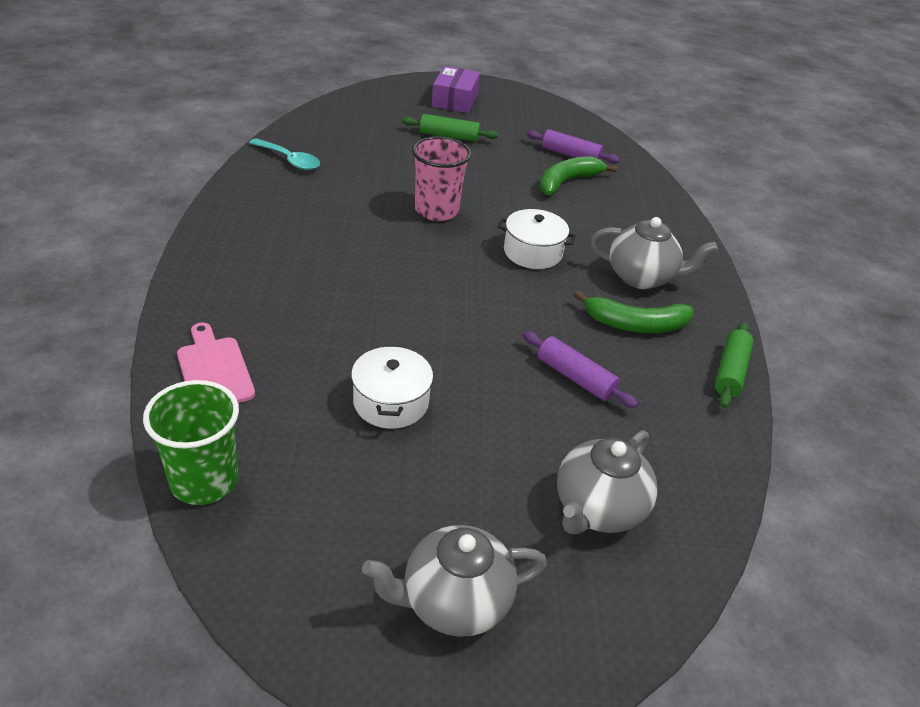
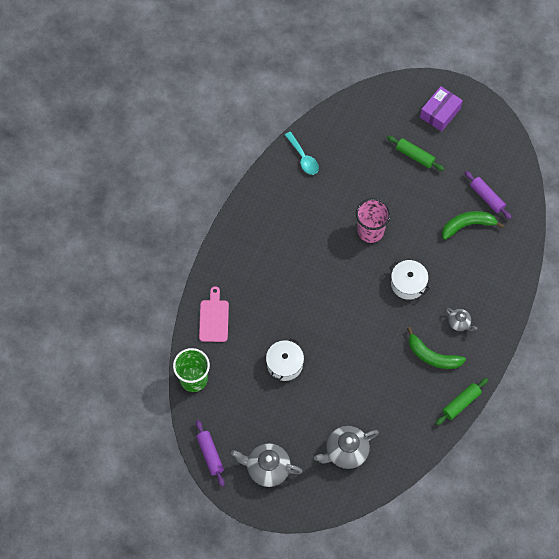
camera: 30 degrees right, 25 degrees up
(575, 377) = (379, 379): purple rolling pin -> purple rolling pin (210, 454)
(641, 277) = (459, 323): grey teapot -> grey teapot, size x0.55

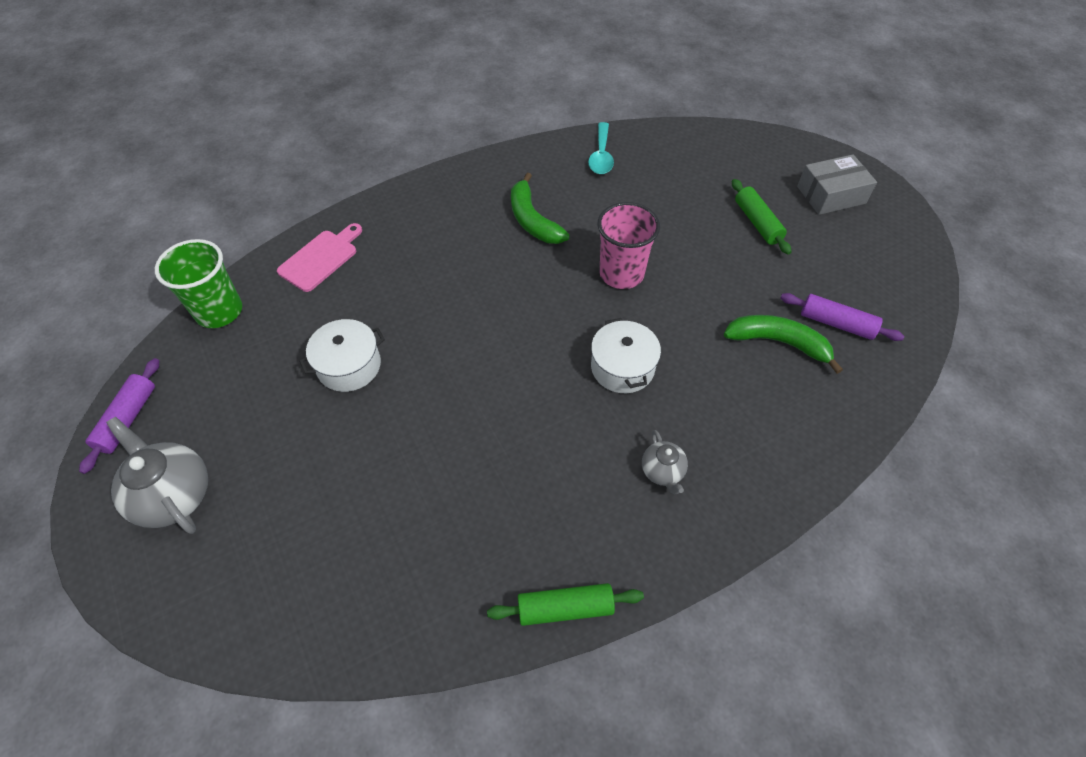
camera: 35 degrees right, 10 degrees down
(346, 452) = (306, 554): grey teapot -> none
(432, 356) = (577, 494): green banana -> green banana (533, 220)
(440, 113) = (831, 195): purple box -> grey box
(487, 197) = (836, 323): purple rolling pin -> purple rolling pin turned 60 degrees counterclockwise

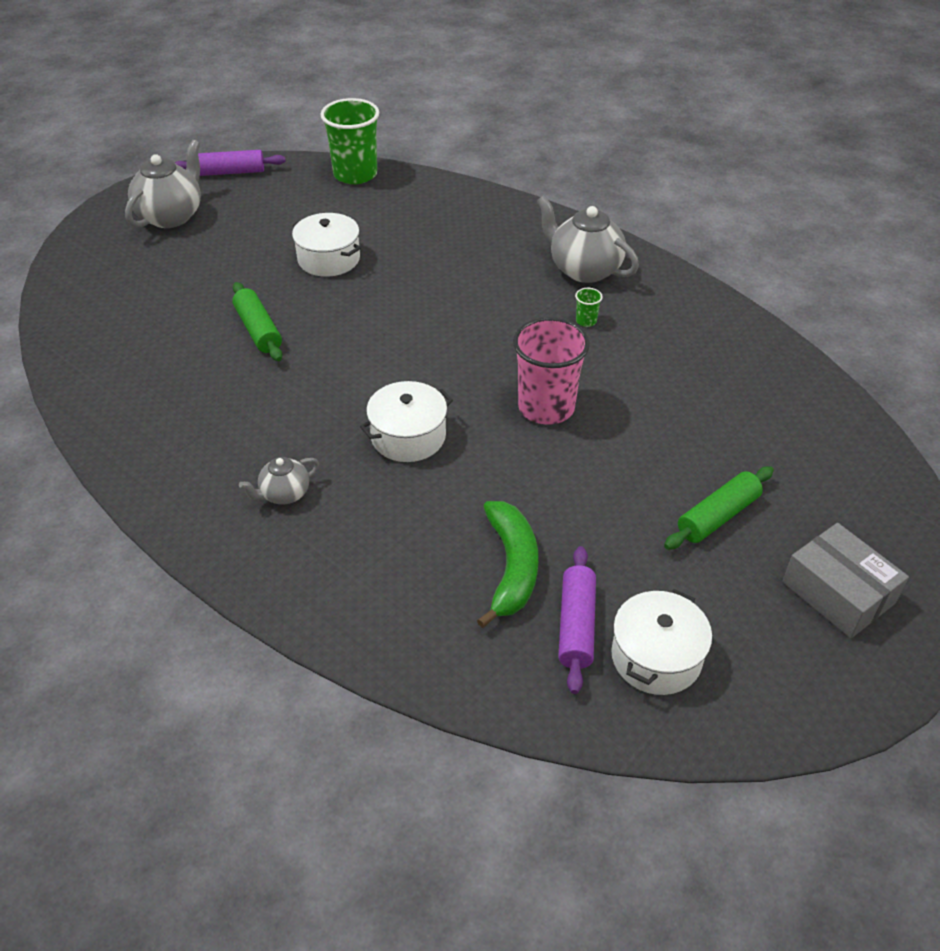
camera: 70 degrees right, 10 degrees down
(321, 258) = (445, 205): pink cutting board -> none
(469, 201) = (584, 269): none -> grey teapot
(533, 220) = (586, 321): green banana -> green cup
(565, 608) = (118, 455): green rolling pin -> green rolling pin (258, 330)
(601, 156) = (736, 349): turquoise spoon -> none
(868, 292) = (656, 657): none -> white pot

